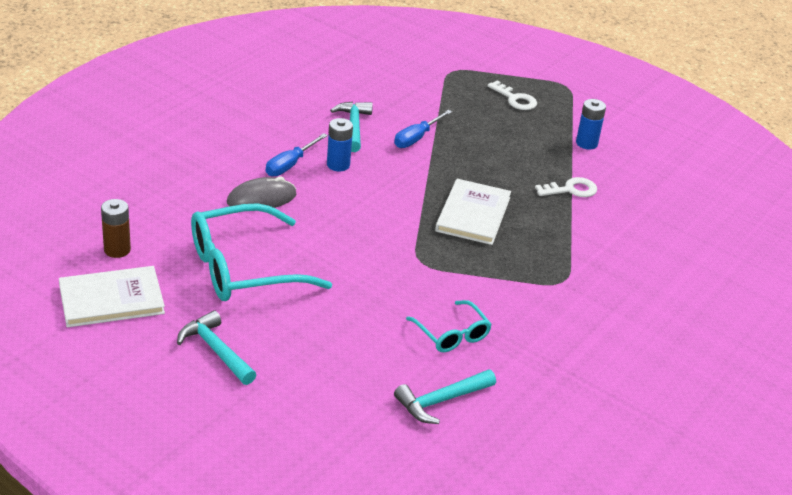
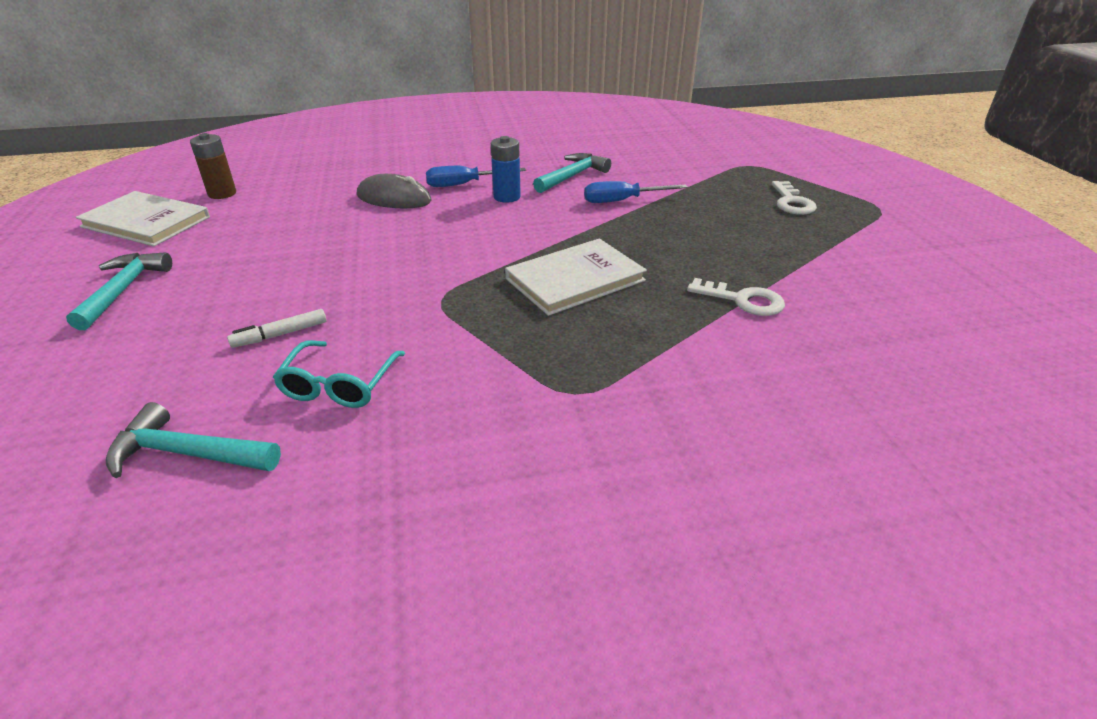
camera: 45 degrees right, 0 degrees up
(244, 268) = (278, 240): turquoise glasses -> none
(372, 326) = (280, 334): none -> white marker
(586, 143) = (834, 264): blue battery -> none

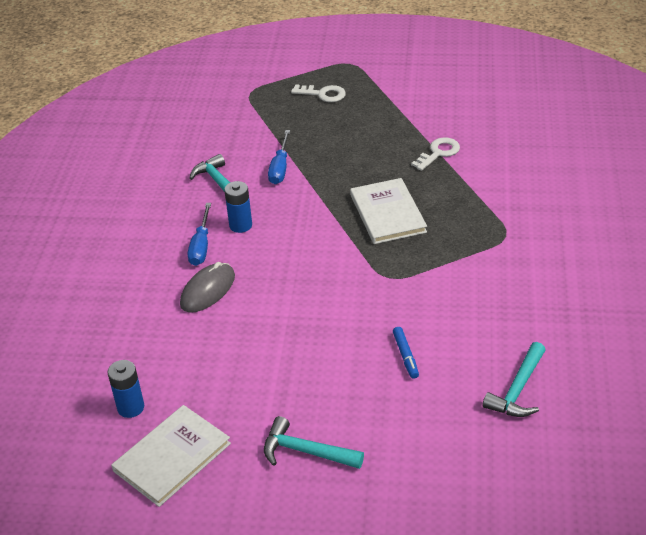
camera: 70 degrees left, 5 degrees up
(222, 193) = (131, 407): brown battery -> blue battery
(280, 334) = (405, 356): white marker -> blue marker
(339, 384) = (470, 327): turquoise glasses -> none

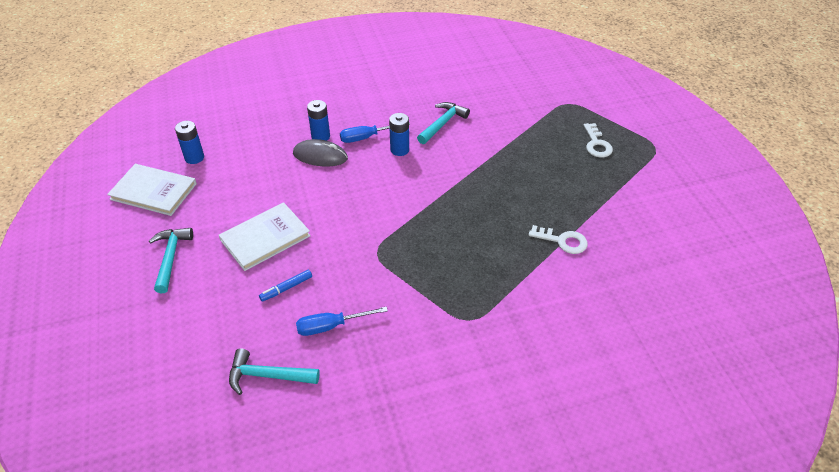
camera: 65 degrees right, 5 degrees up
(172, 283) = (320, 136): none -> blue battery
(280, 168) = (481, 149): blue screwdriver -> blue screwdriver (331, 326)
(388, 213) = (458, 229): white book -> white book (265, 238)

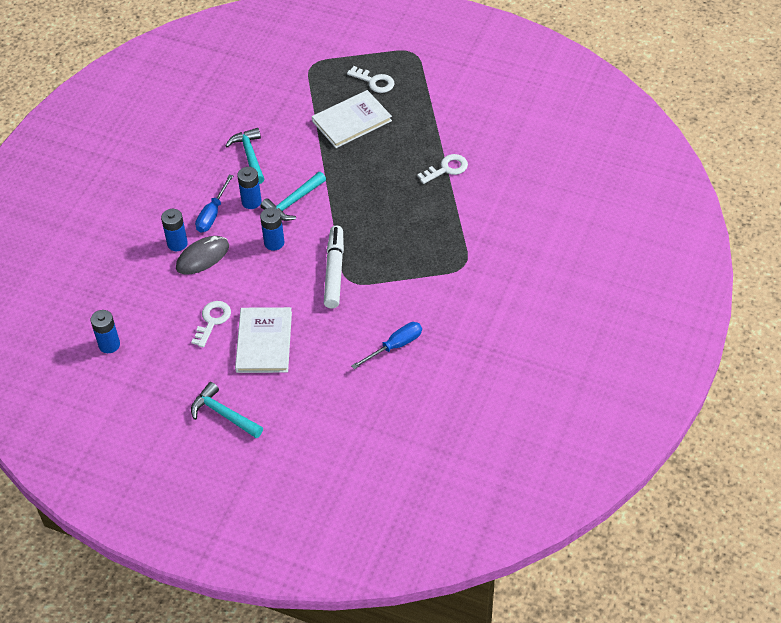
camera: 50 degrees left, 5 degrees up
(153, 191) = (125, 393): white book -> white book (352, 121)
(262, 196) = (212, 321): none -> white key
(267, 376) = (404, 406): turquoise hammer -> turquoise hammer (293, 202)
(286, 288) = (332, 354): blue marker -> none
(331, 326) = (395, 346): blue screwdriver -> blue screwdriver turned 150 degrees counterclockwise
(372, 185) = (274, 243): none -> blue battery
(377, 236) = (334, 271): none -> white marker

